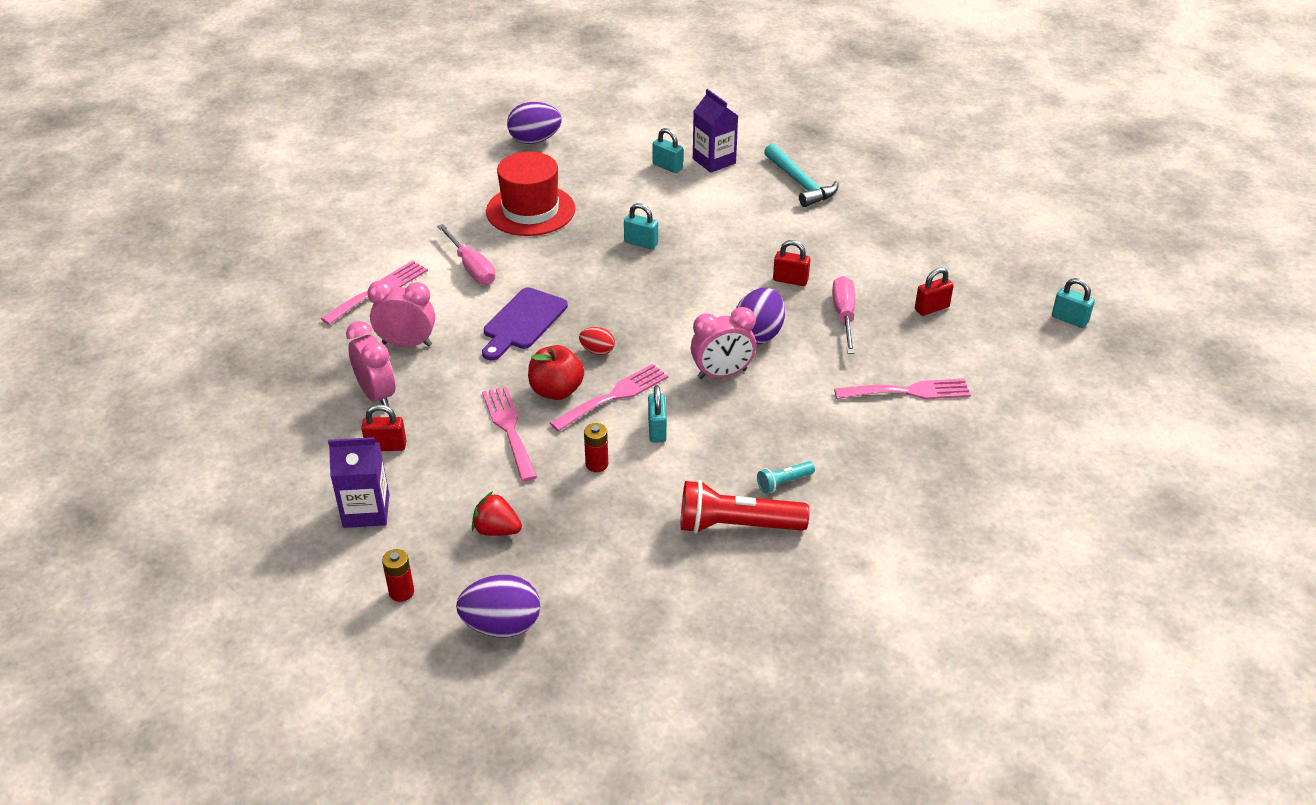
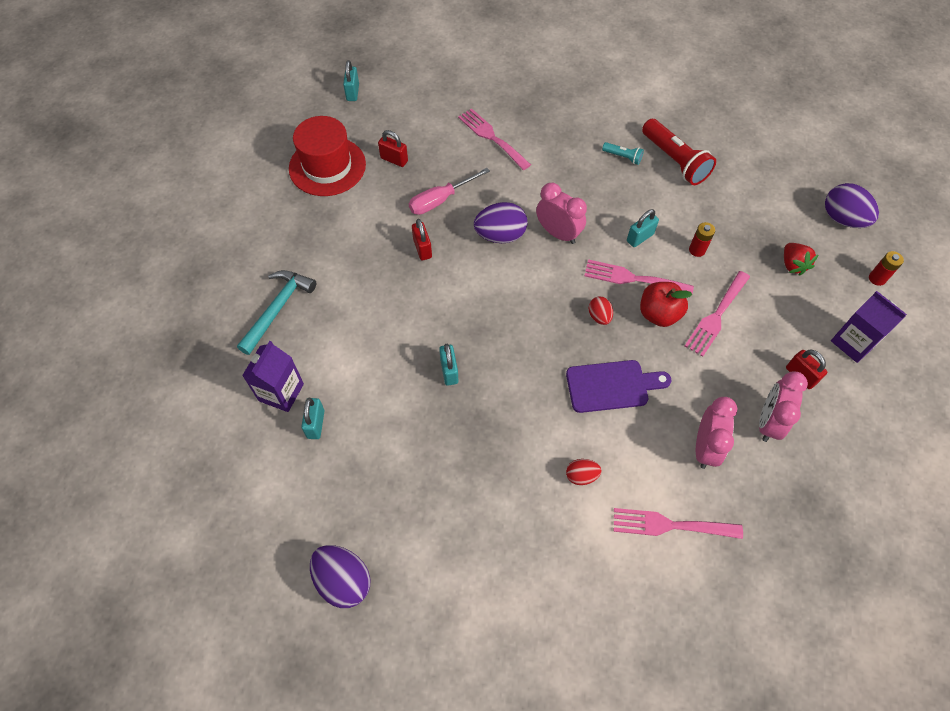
camera: 125 degrees left, 20 degrees up
(407, 344) = (705, 447): pink clock -> pink clock turned 135 degrees counterclockwise
(471, 267) = (581, 476): pink screwdriver -> red egg
(530, 210) = (466, 491): red hat -> red hat (327, 166)

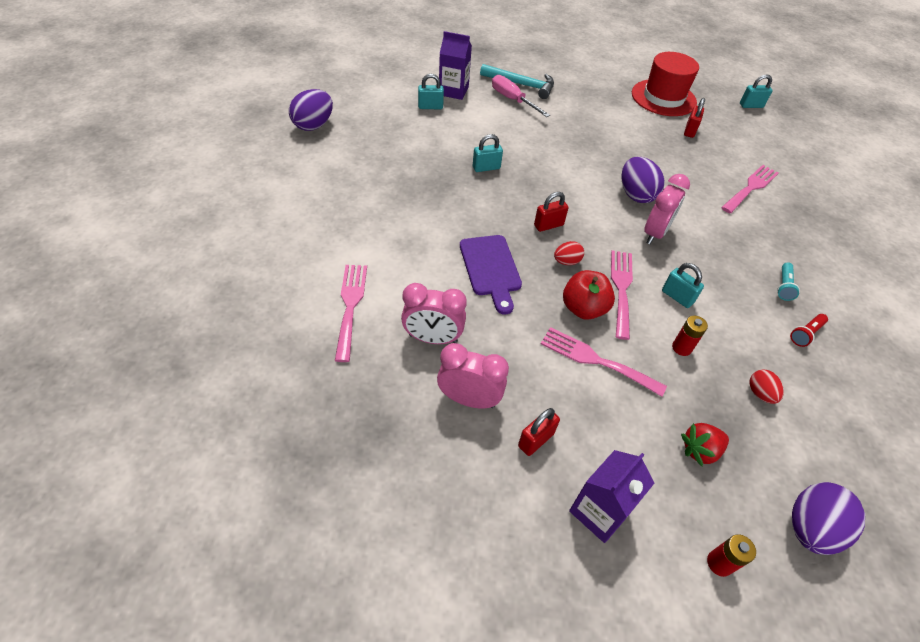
camera: 80 degrees right, 10 degrees down
(422, 248) = (602, 150): red padlock -> red padlock (548, 225)
(440, 200) = (659, 158): pink screwdriver -> pink screwdriver (512, 100)
(581, 476) = (397, 246): red egg -> red egg (760, 393)
(674, 161) = (805, 334): red flashlight -> red flashlight, size x0.48

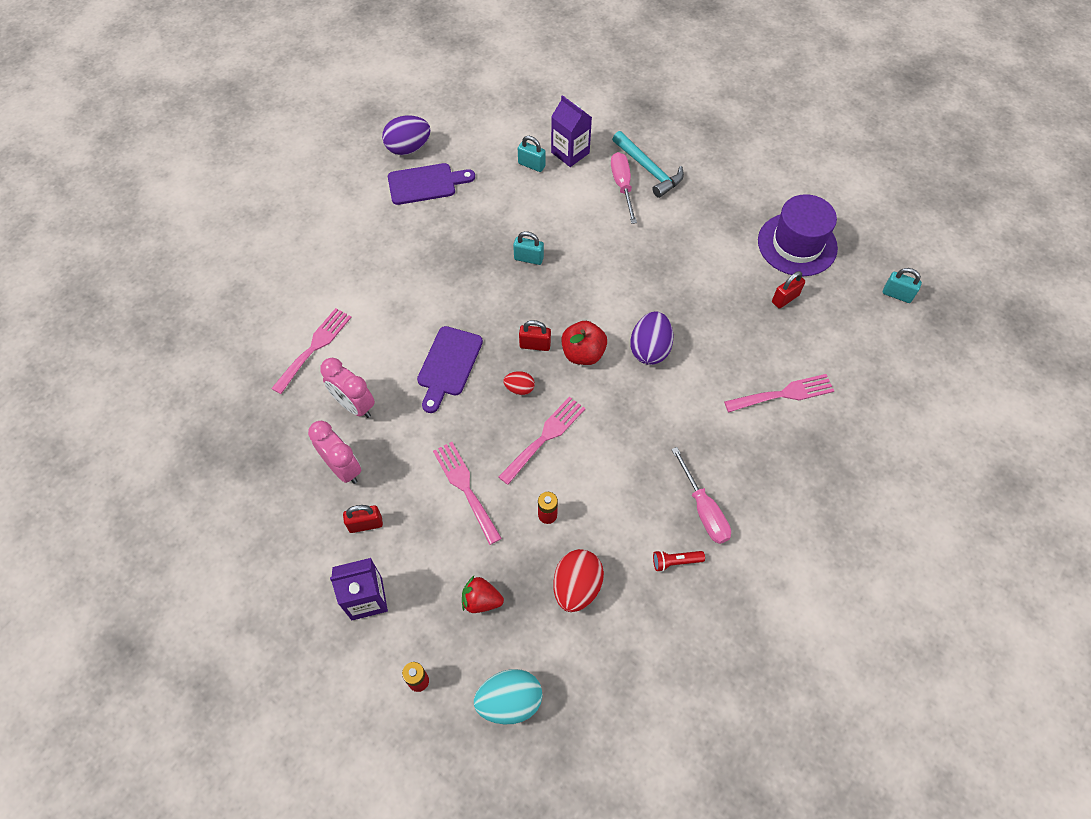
camera: 35 degrees right, 10 degrees up
(351, 145) = (426, 183): none -> purple cutting board
(583, 308) = (495, 439): red apple -> red apple (583, 353)
(655, 233) = (629, 398): pink clock -> none
(663, 98) = (797, 244): red hat -> purple hat
(677, 297) = (589, 469): turquoise padlock -> none
(760, 393) = (576, 587): red egg -> red egg, size x1.82
(783, 286) = (703, 509): turquoise flashlight -> pink screwdriver
(810, 528) = (509, 701): purple egg -> turquoise egg

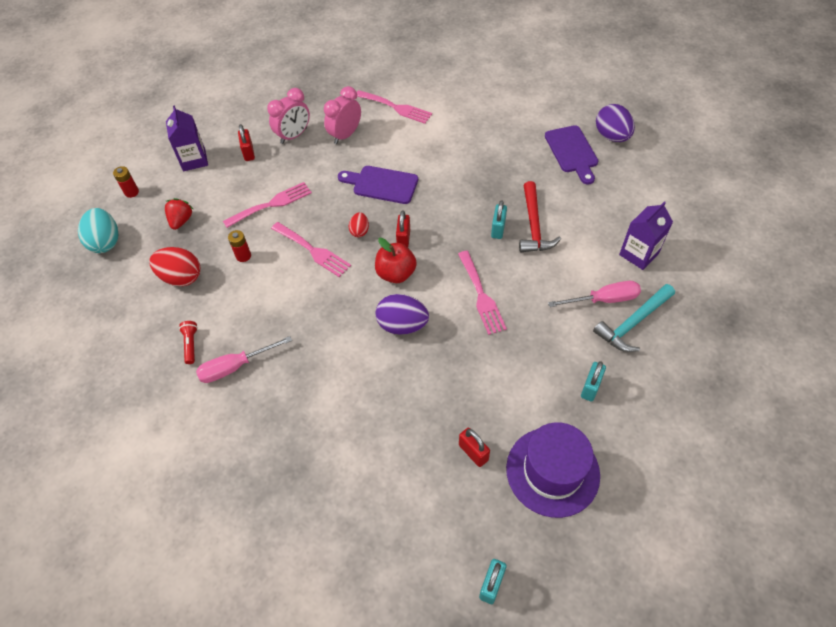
camera: 90 degrees right, 5 degrees down
(527, 228) = (534, 225): none -> red hammer
(531, 165) = (614, 224): turquoise padlock -> turquoise padlock (590, 387)
(783, 394) = (353, 443): pink fork -> pink fork (481, 295)

